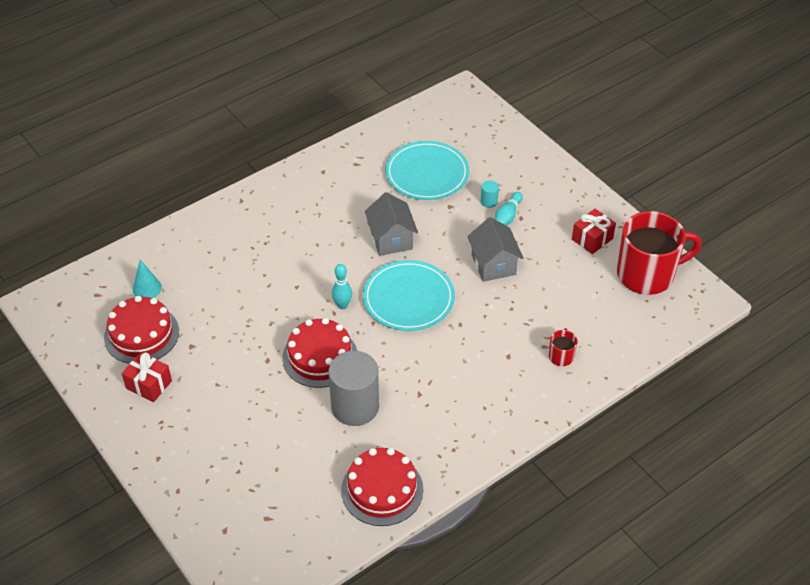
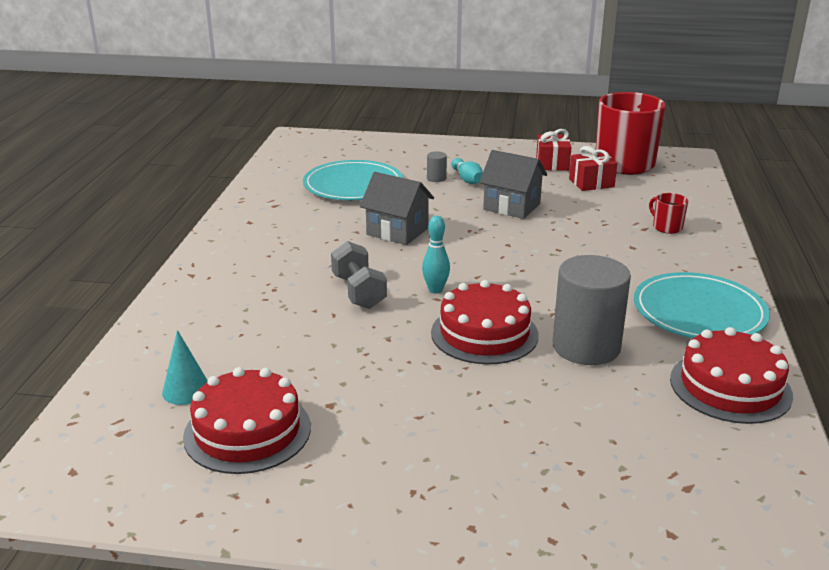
camera: 45 degrees left, 20 degrees down
(149, 384) = (336, 468): red gift -> red gift (591, 183)
(302, 277) = (359, 292): none -> grey dumbbell
(408, 298) = (485, 256): turquoise plate -> turquoise plate (699, 312)
(489, 201) = (436, 178): turquoise cylinder -> grey cylinder

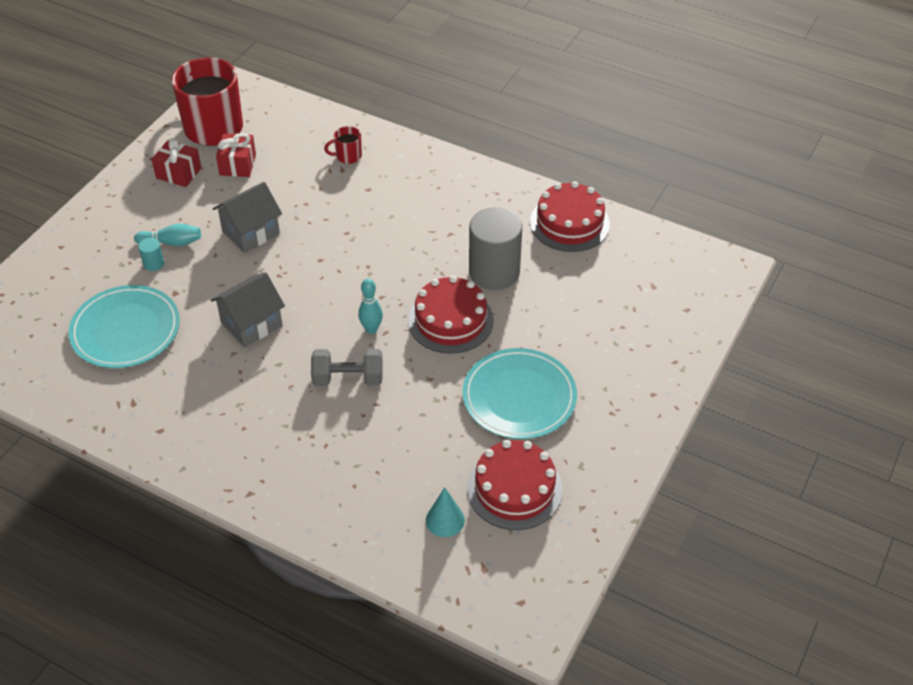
camera: 70 degrees left, 20 degrees up
(436, 178) = (153, 263): grey cylinder -> turquoise cylinder
(699, 312) = (478, 196): turquoise plate -> turquoise plate (519, 397)

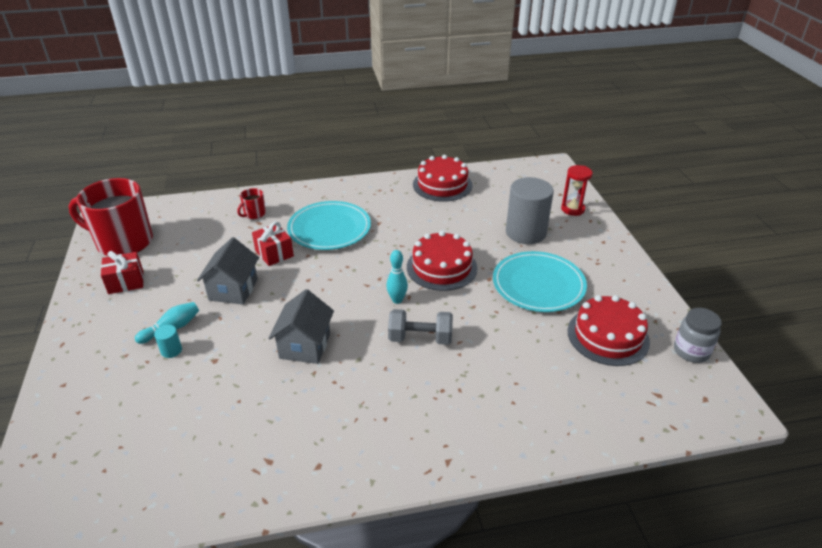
camera: 40 degrees left, 10 degrees down
(125, 330) = (199, 411): turquoise plate -> turquoise plate (329, 228)
(238, 165) = (172, 255): red gift -> red gift (274, 253)
(348, 379) = (420, 338): grey dumbbell -> grey dumbbell turned 45 degrees clockwise
(445, 520) = (596, 382): turquoise cone -> none
(494, 272) = (433, 229): grey cylinder -> grey cylinder (525, 232)
(573, 557) = (691, 351): none -> grey jar
(674, 336) = (572, 209): none -> red hourglass

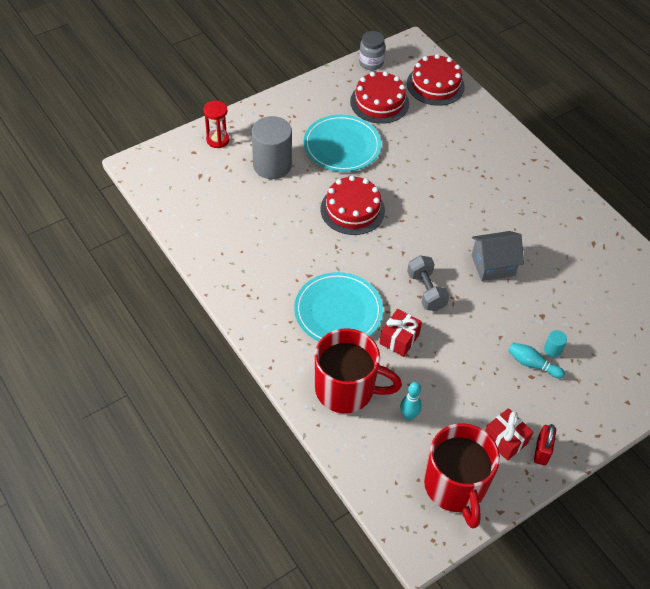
camera: 115 degrees left, 15 degrees up
(92, 300) = (541, 451): none -> red padlock
(233, 289) = (464, 345): grey house -> none
(254, 214) = (346, 389): red mug -> red mug, size x2.38
(397, 300) = (410, 226): turquoise bowling pin -> turquoise bowling pin (408, 415)
(420, 338) = (443, 200): grey dumbbell -> grey dumbbell (426, 291)
(442, 185) = (215, 245): red cake -> red cake (435, 85)

